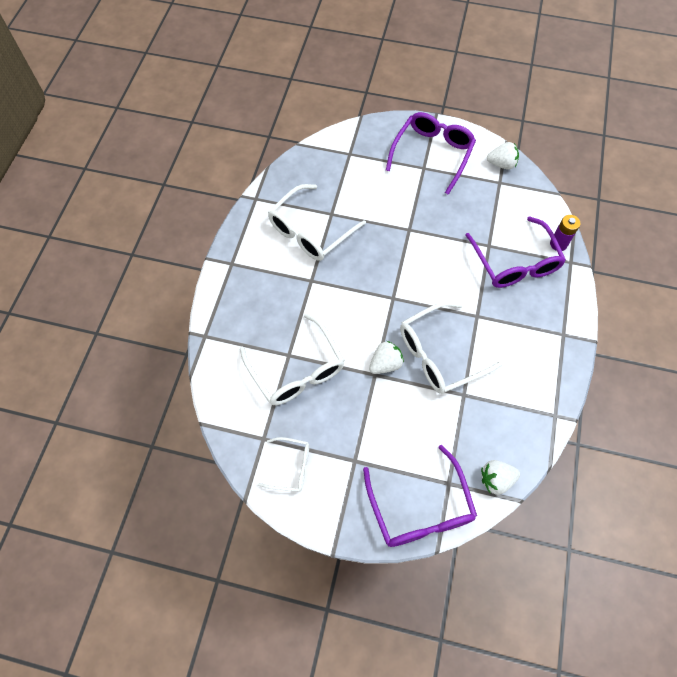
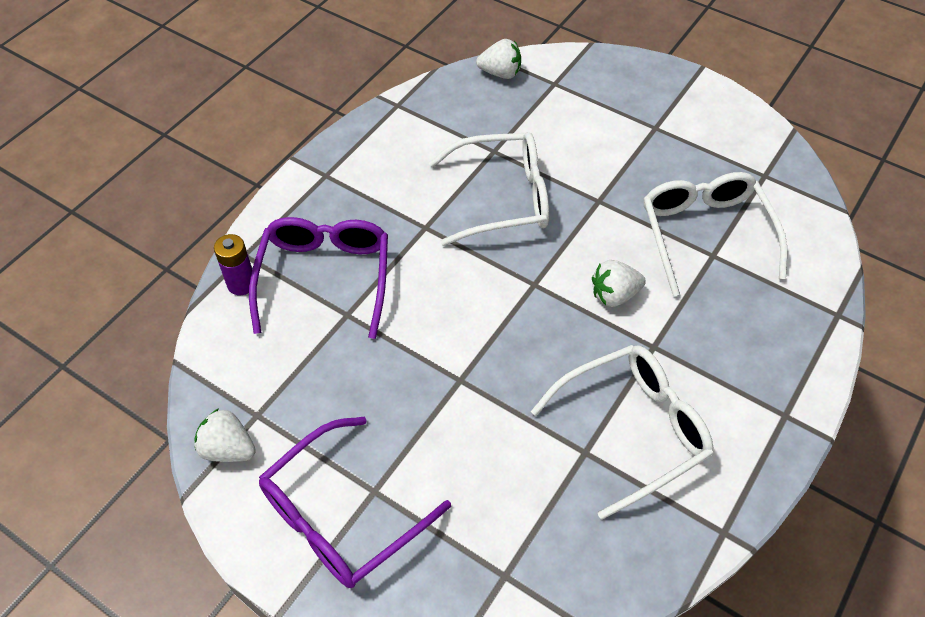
camera: 160 degrees left, 10 degrees down
(291, 467) = (734, 141): white glasses -> none
(385, 364) = (580, 208): white strawberry -> white strawberry (614, 295)
(420, 508) = (595, 73): purple glasses -> none

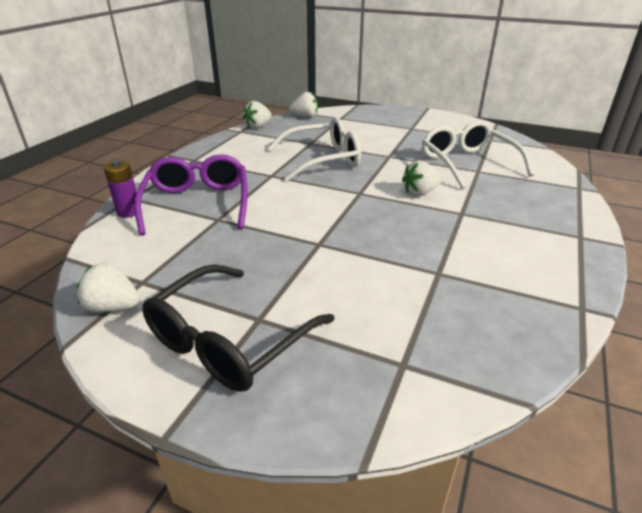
camera: 10 degrees left, 20 degrees down
(341, 516) = (229, 341): purple glasses -> black glasses
(425, 94) = (258, 126): none -> white strawberry
(633, 430) = (470, 256): white glasses -> none

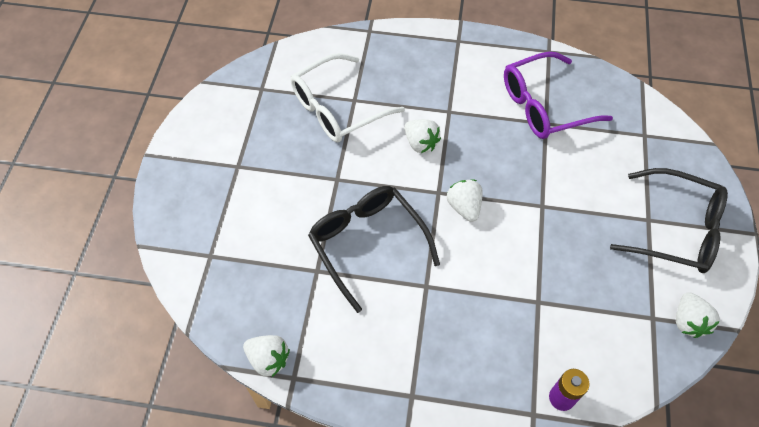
camera: 105 degrees left, 25 degrees up
(197, 203) = (516, 336): purple glasses -> purple glasses (544, 106)
(305, 117) = (213, 305): white strawberry -> white strawberry (464, 207)
(323, 160) = (367, 243): white glasses -> black glasses

